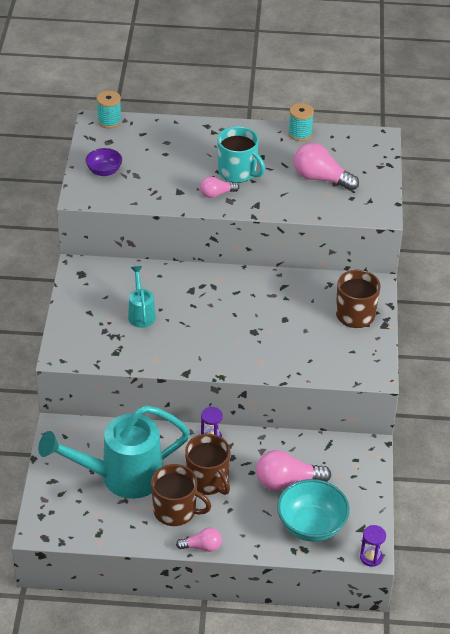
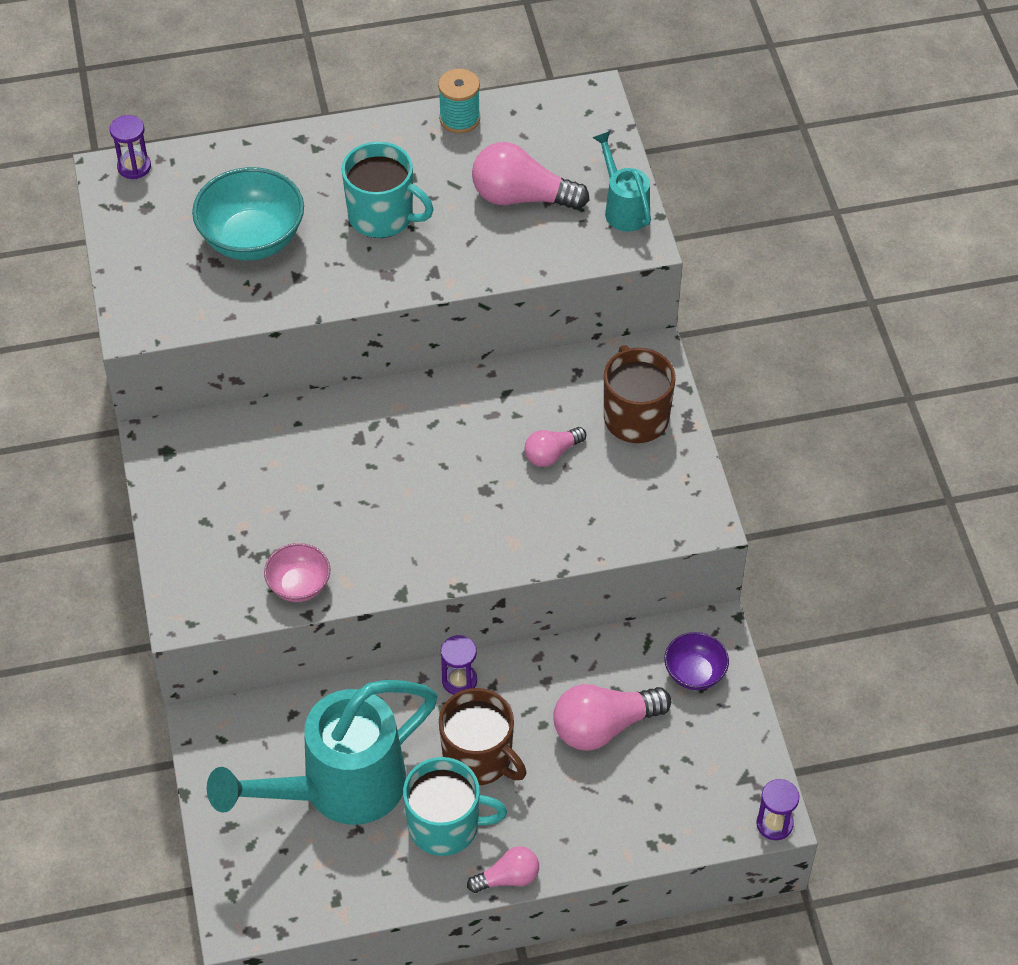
camera: 15 degrees left, 10 degrees up
(104, 171) = (159, 267): purple bowl -> purple bowl (694, 673)
(109, 121) = (134, 167): turquoise spool -> purple hourglass
(129, 355) = (299, 585): none -> pink bowl
(141, 313) = (291, 502): turquoise watering can -> turquoise watering can (623, 207)
(175, 511) = (445, 826): brown mug -> turquoise mug
(217, 194) = (361, 266): pink light bulb -> pink light bulb (552, 454)
(311, 526) = (666, 794): turquoise bowl -> turquoise bowl (252, 239)

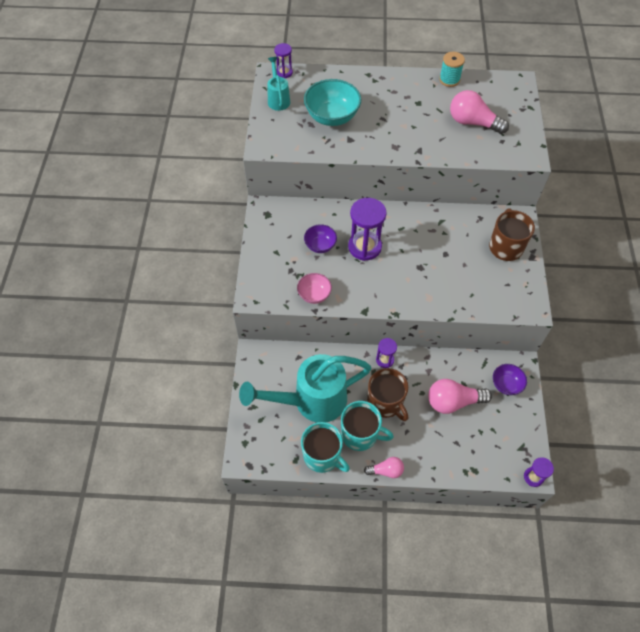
camera: 15 degrees right, 5 degrees up
(286, 490) = (320, 245): none -> purple bowl
(372, 474) = (364, 247): none -> purple hourglass
(382, 216) = (399, 118): turquoise mug -> turquoise mug (322, 455)
(552, 454) = (458, 256): pink light bulb -> none
(623, 207) = (524, 138): turquoise watering can -> turquoise watering can (278, 99)

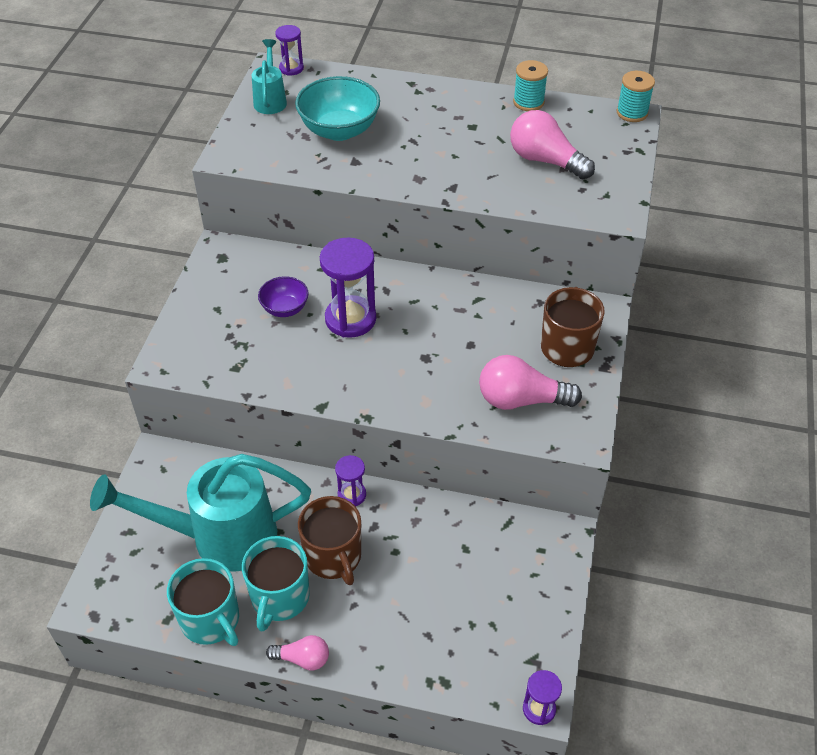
camera: 10 degrees right, 10 degrees down
(314, 295) = (253, 374): pink bowl -> none
(360, 434) = (279, 597): turquoise mug -> turquoise mug turned 75 degrees clockwise
(453, 401) = (441, 572): pink light bulb -> pink light bulb (521, 400)
(506, 384) = (533, 560): purple bowl -> none
(518, 79) = (632, 113): none -> turquoise spool

